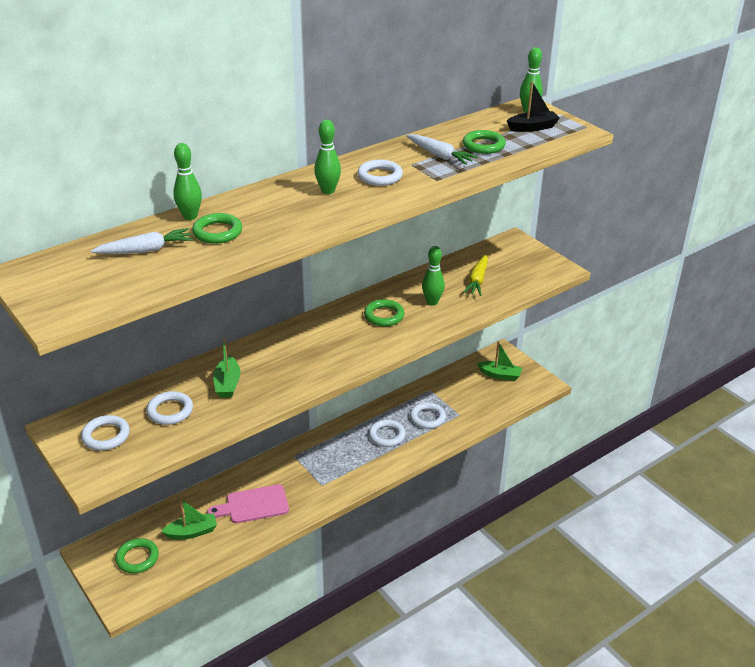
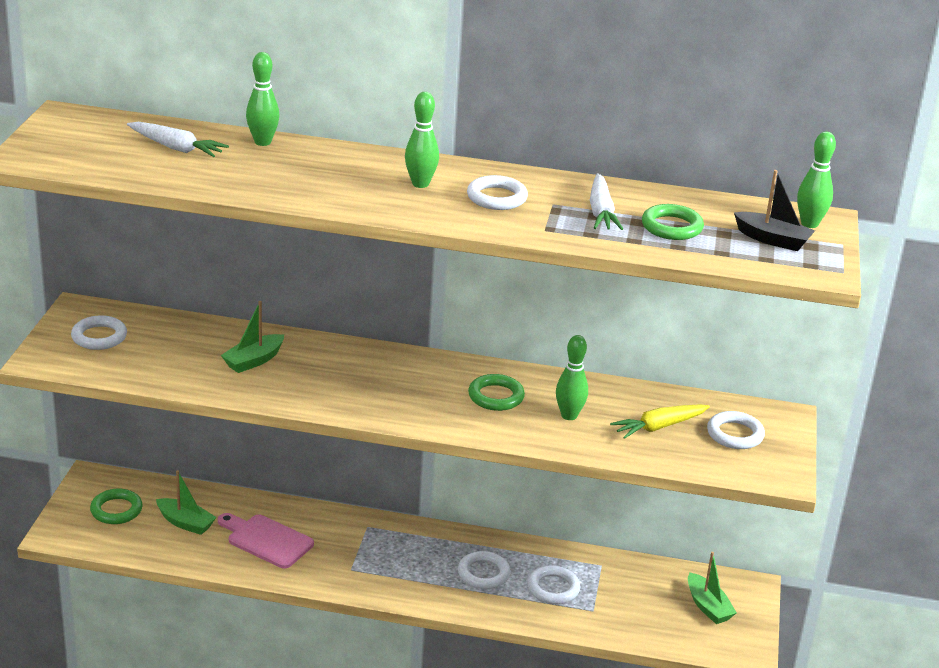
camera: 45 degrees right, 5 degrees down
(170, 411) = (174, 351): white ring -> white ring (735, 434)
(217, 232) = (256, 165): green ring -> none

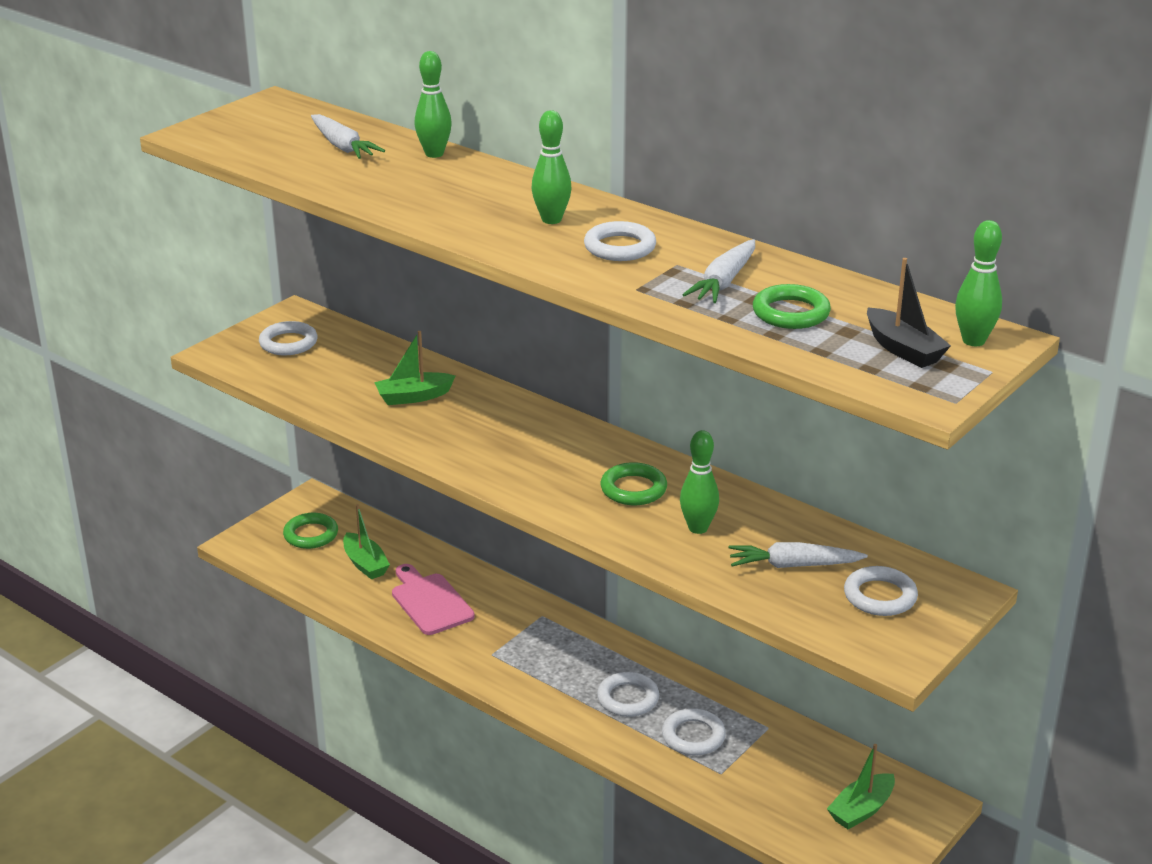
camera: 30 degrees right, 0 degrees up
(659, 427) = (793, 565): yellow carrot -> white carrot
(708, 606) = (861, 810): green boat -> green boat turned 45 degrees clockwise

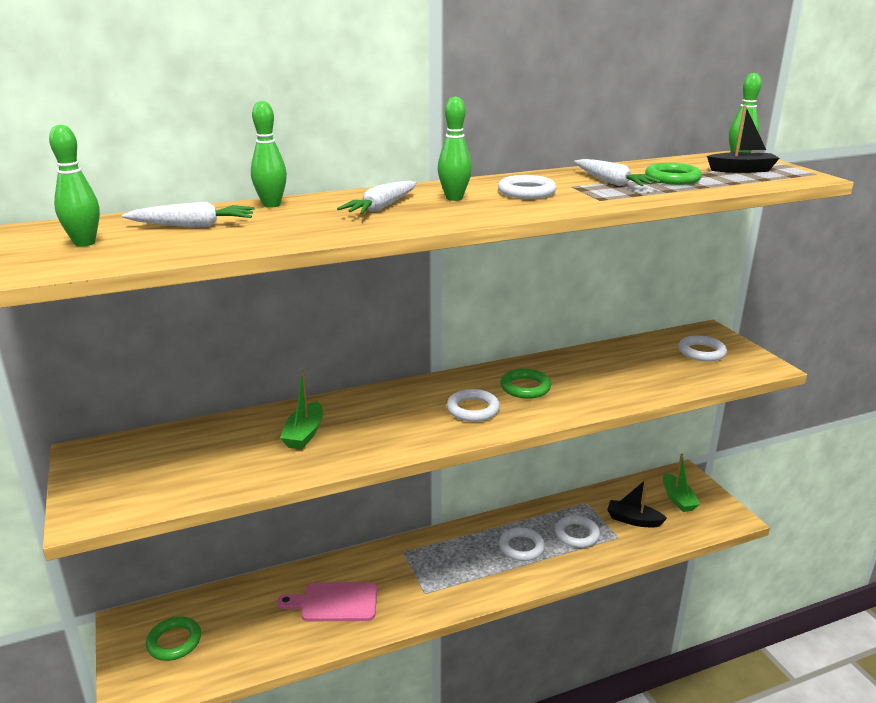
camera: 60 degrees left, 5 degrees down
(288, 343) = (130, 469): white ring -> white ring (473, 409)
(365, 564) = (250, 622): green boat -> none
(698, 528) = (590, 380): green bowling pin -> green bowling pin (84, 243)
(770, 778) = (633, 520): none -> black boat
(793, 565) = (654, 365): white carrot -> white carrot (381, 207)

